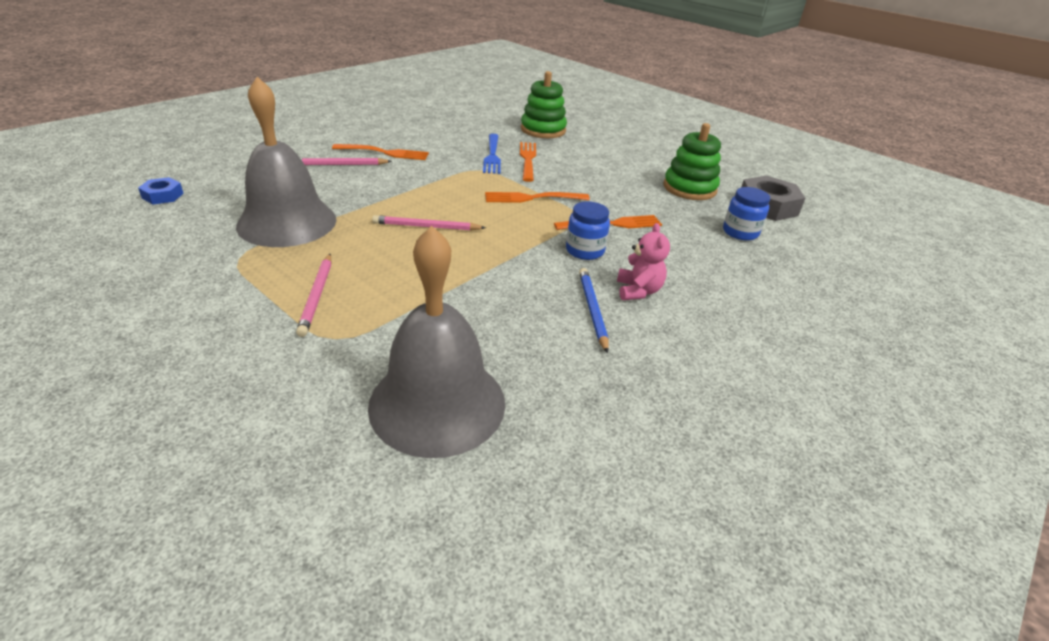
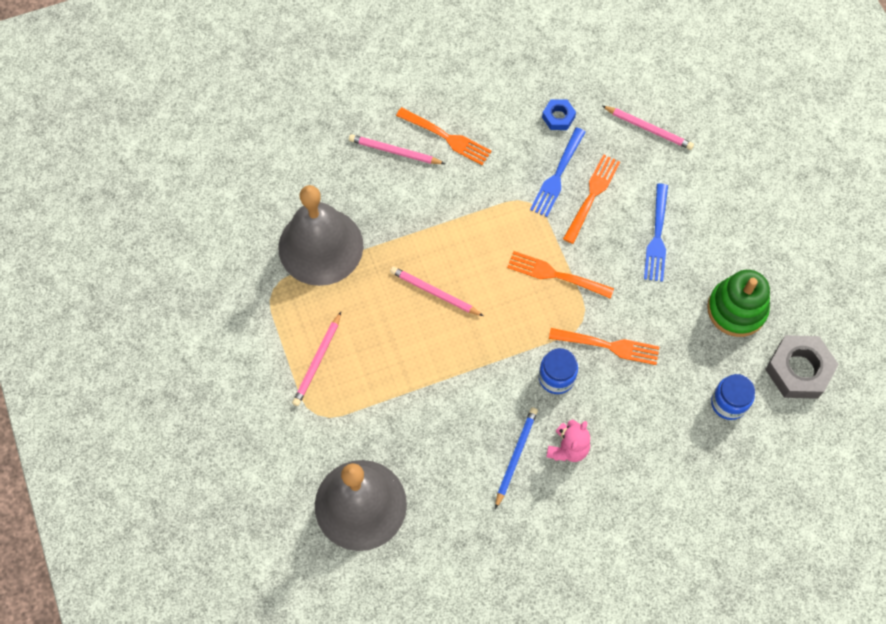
camera: 30 degrees right, 30 degrees up
(163, 196) = (230, 168): blue nut -> blue nut (558, 117)
(543, 130) = (648, 129): green stacking toy -> pink pencil
(595, 168) = (657, 236): none -> blue fork

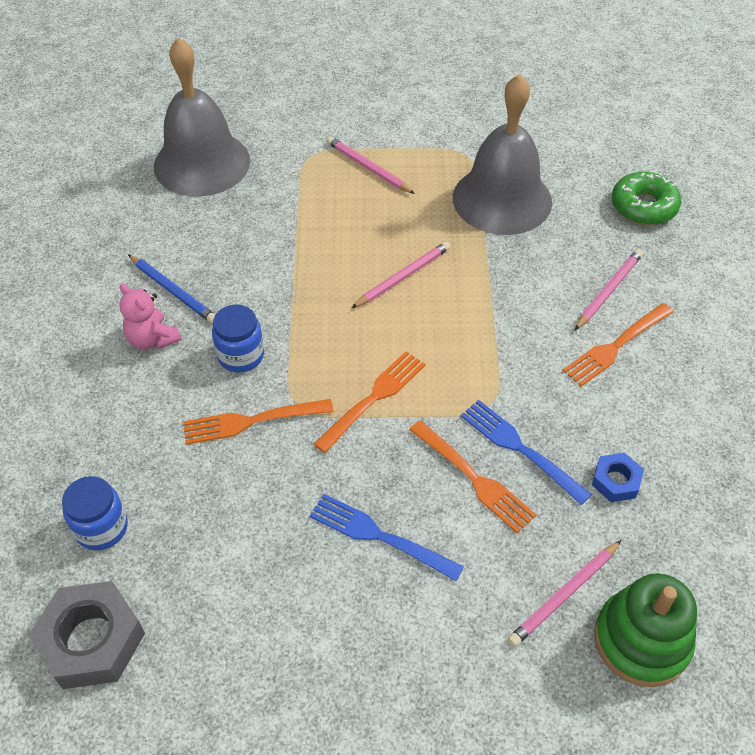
camera: 110 degrees right, 15 degrees down
(293, 144) = (643, 206): none -> green donut
(608, 346) = (251, 421): orange fork -> orange fork turned 45 degrees clockwise
(736, 309) = (223, 595): green stacking toy -> green stacking toy (641, 640)

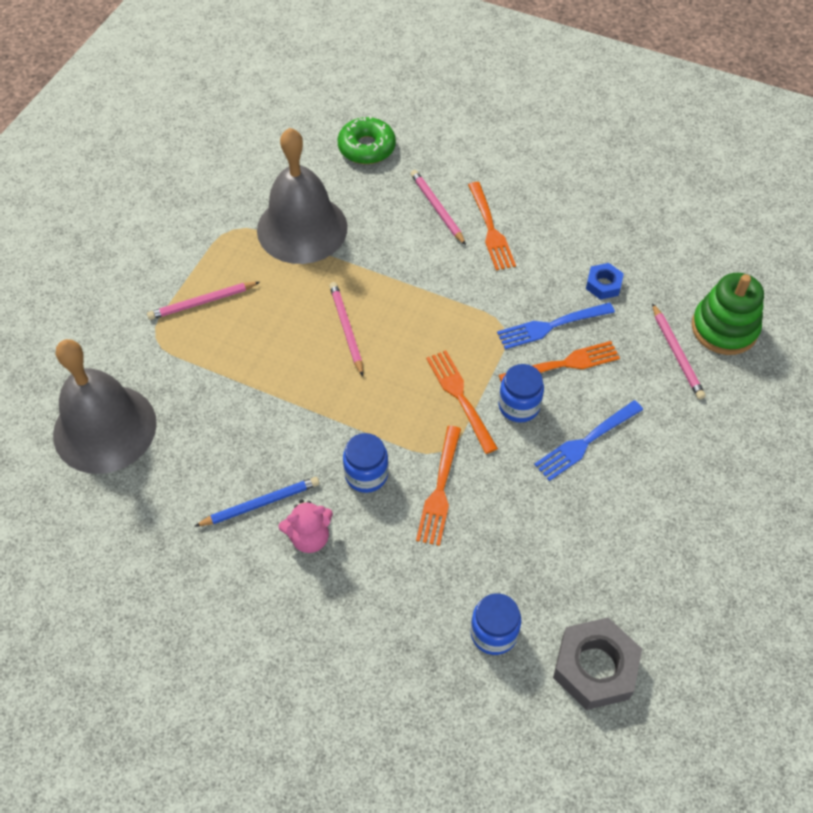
camera: 65 degrees left, 5 degrees up
(392, 454) = (519, 406): none -> blue jar

